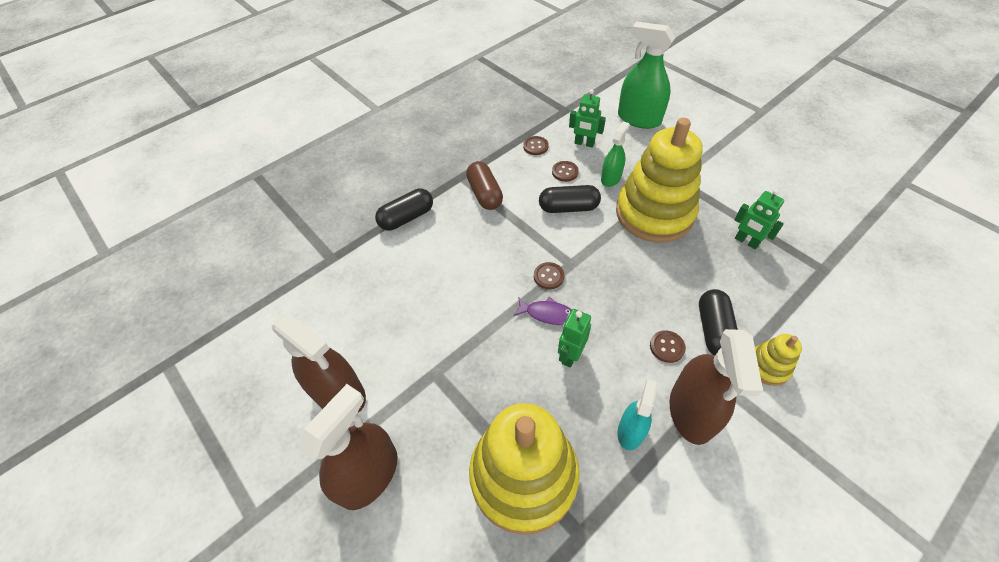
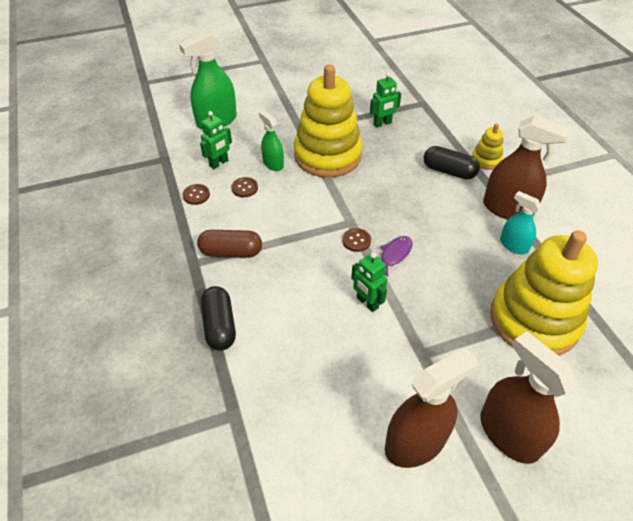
camera: 70 degrees left, 5 degrees down
(568, 207) = (288, 201): black capsule -> none
(570, 355) = (439, 255): green robot -> green robot (367, 303)
(667, 347) = (453, 199): brown button -> none

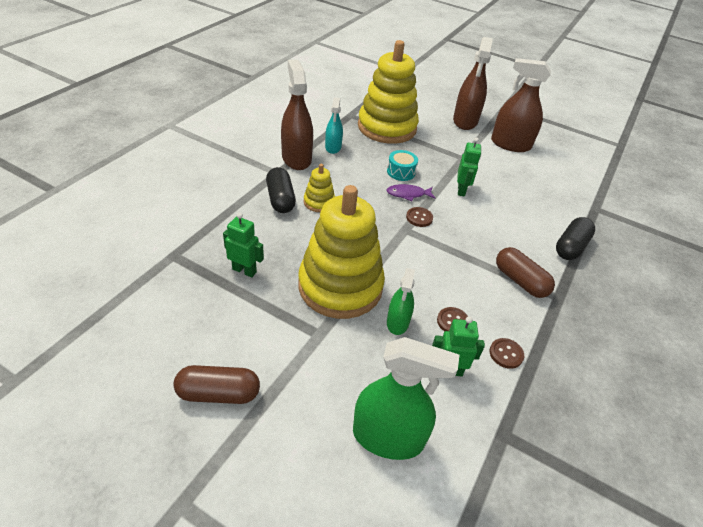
camera: 135 degrees left, 5 degrees down
(303, 85) = (218, 393): none -> brown capsule
(433, 273) = (401, 172): none -> turquoise drum
(486, 160) = (242, 184): yellow stacking toy -> yellow stacking toy (319, 202)

